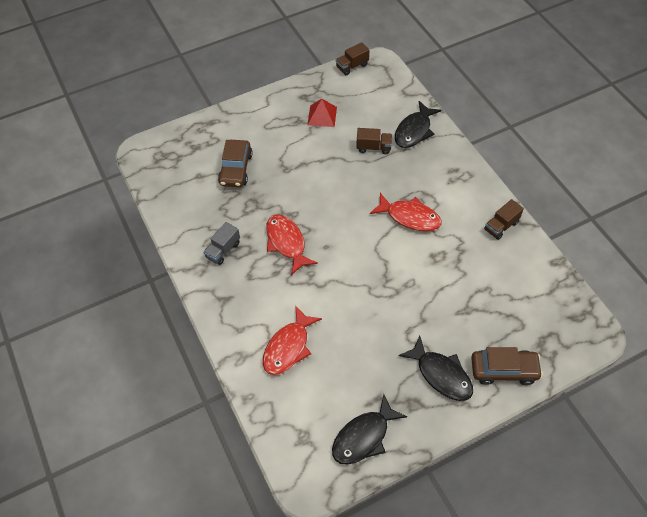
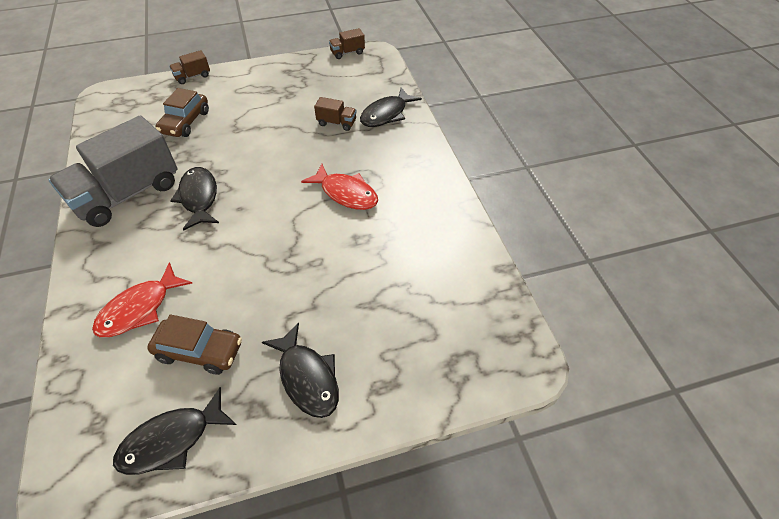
camera: 10 degrees right, 5 degrees down
(223, 250) = (128, 194): grey truck -> grey truck, size x2.35
(286, 243) = (199, 198): red fish -> black fish
(322, 116) = (297, 89): red pyramid -> none
(501, 226) = (447, 219): brown truck -> brown truck (192, 76)
(504, 370) = (390, 388): brown car -> brown car (199, 351)

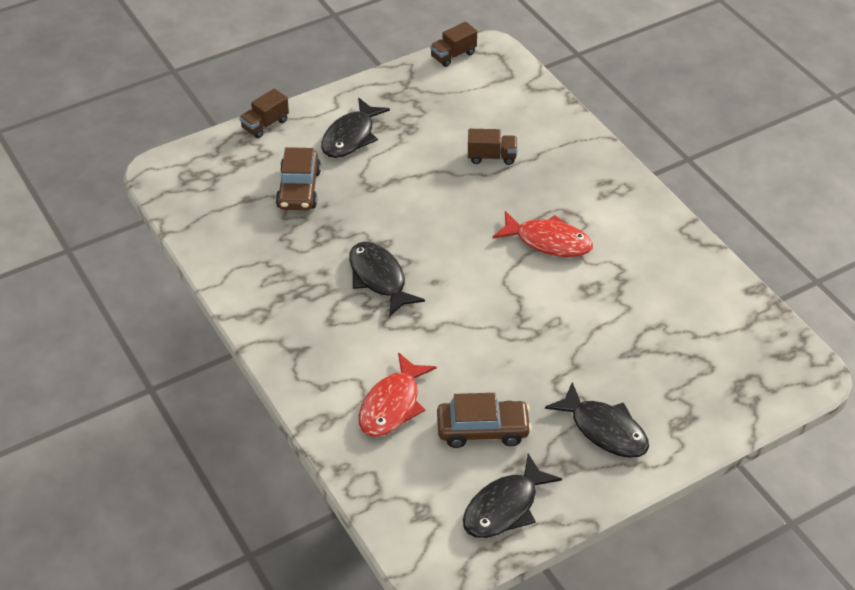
camera: 15 degrees left, 5 degrees down
(128, 194) = (290, 290): grey truck -> none
(386, 114) = (547, 134): black fish -> black fish (351, 137)

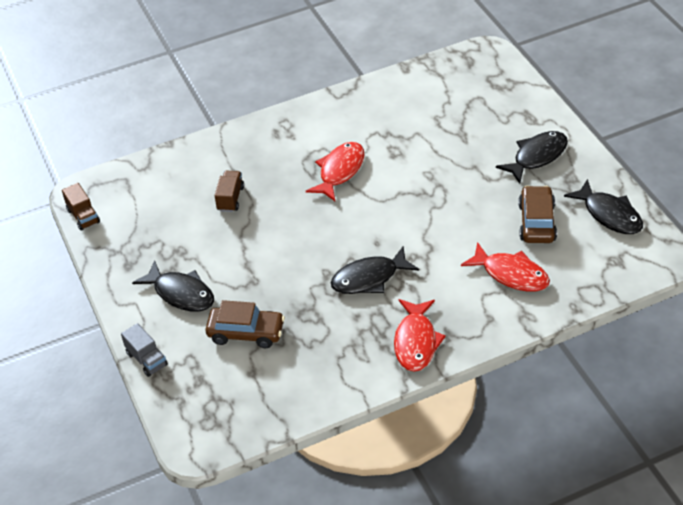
camera: 80 degrees left, 0 degrees up
(265, 124) = (147, 359): brown truck -> grey truck
(287, 323) = (416, 342): none -> red fish

